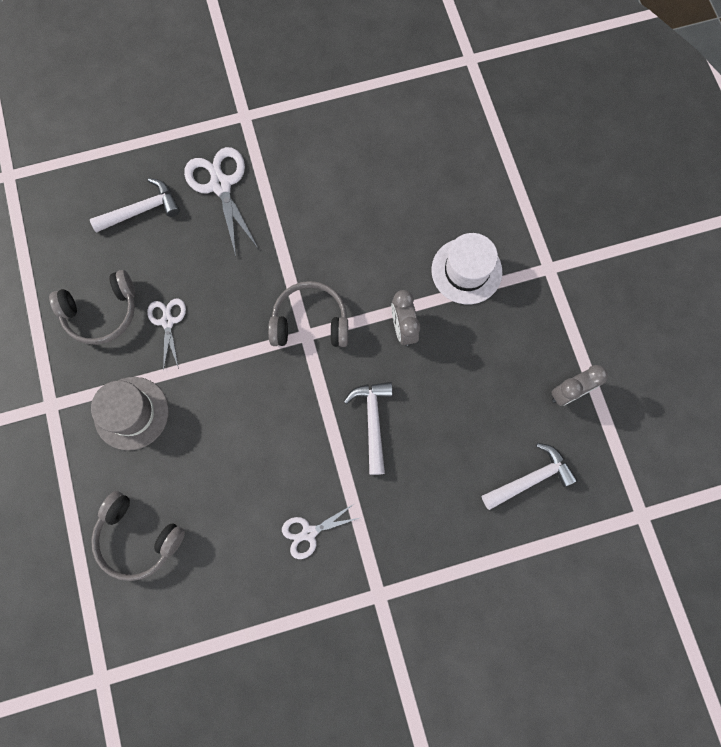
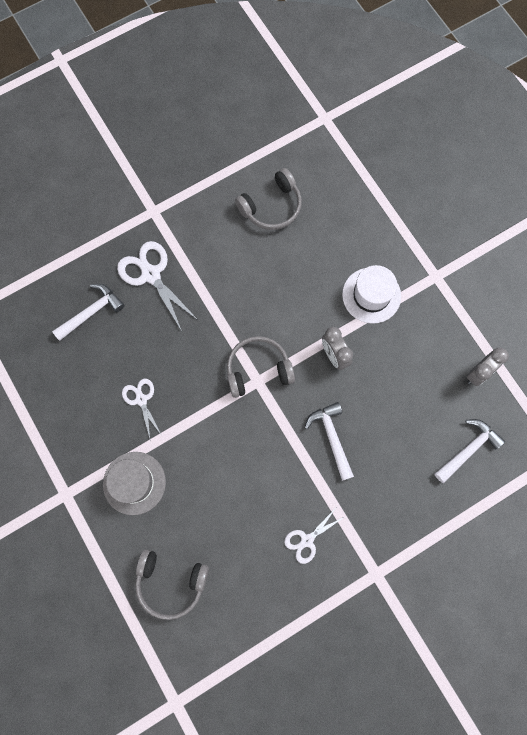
camera: 15 degrees left, 0 degrees up
(102, 312) = (84, 406): grey headphones -> grey headphones (271, 207)

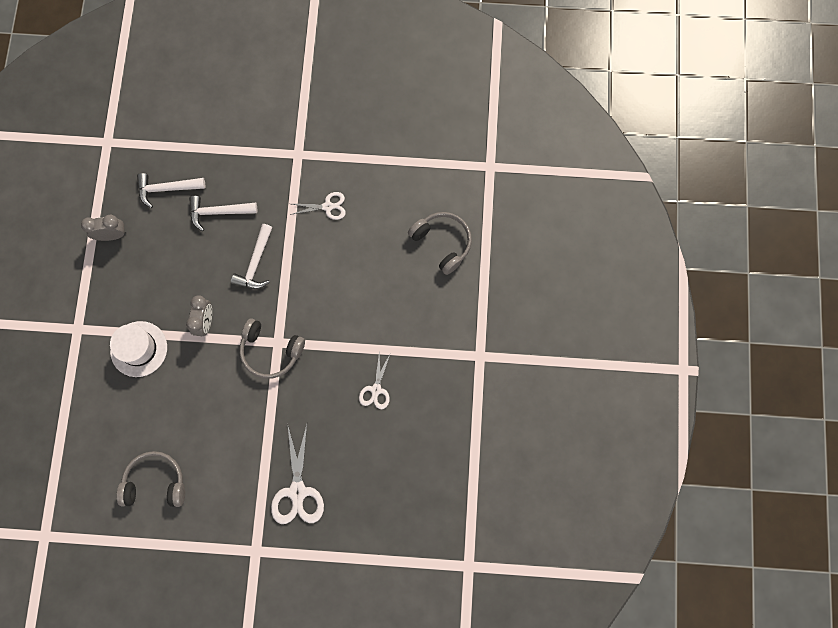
camera: 145 degrees left, 0 degrees up
(91, 312) = (368, 492): white hammer -> white hammer (218, 212)
(134, 483) = (423, 329): grey hat -> none

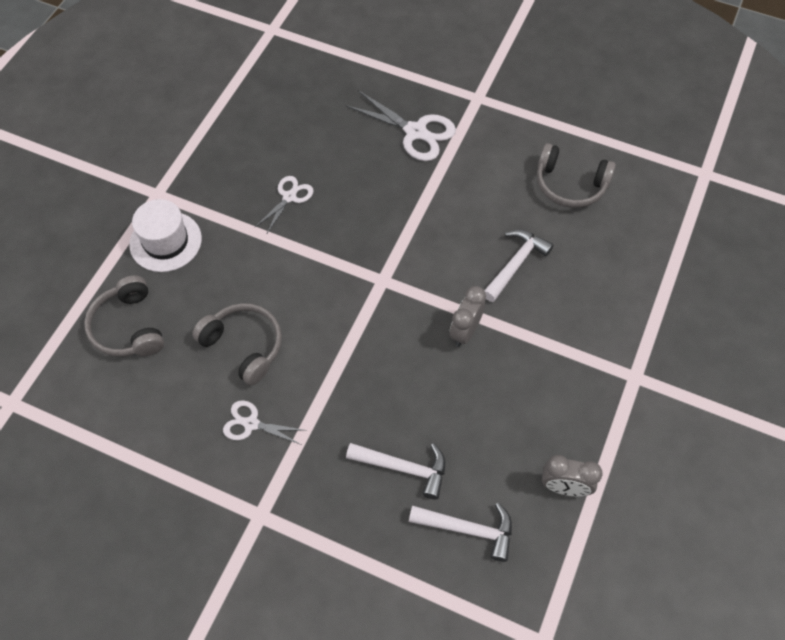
camera: 160 degrees left, 15 degrees down
(139, 349) = (558, 327): white hat -> white hat (165, 241)
(255, 263) = (376, 382): white hammer -> white hammer (515, 264)
(270, 351) = (395, 273): grey headphones -> grey headphones (244, 346)
(297, 492) = (416, 132): white scissors -> white scissors turned 105 degrees clockwise

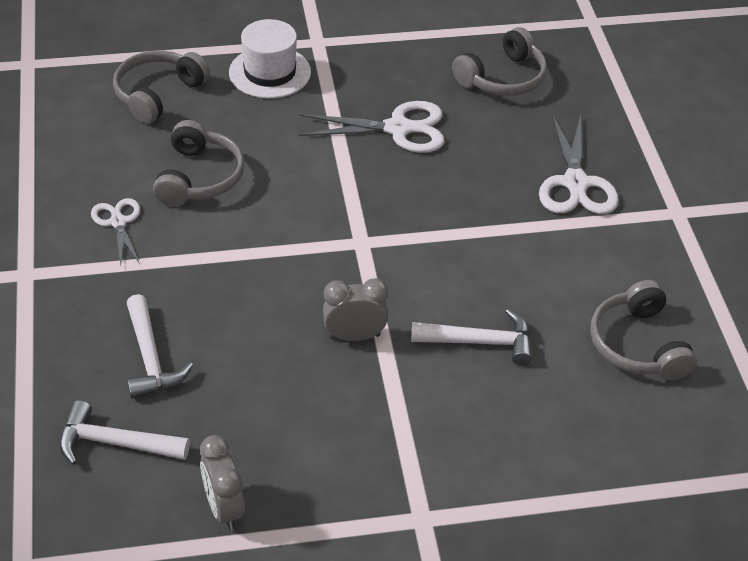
camera: 55 degrees right, 15 degrees down
(287, 110) = (503, 78): none -> grey headphones
(289, 197) = (398, 129): white scissors -> white scissors, size x1.67
(468, 529) = (115, 443): white hammer -> white hammer turned 120 degrees clockwise

